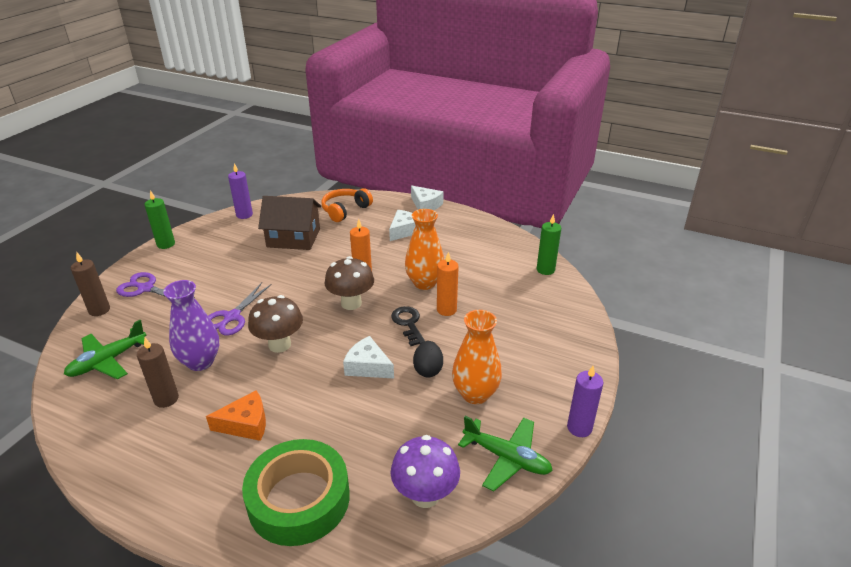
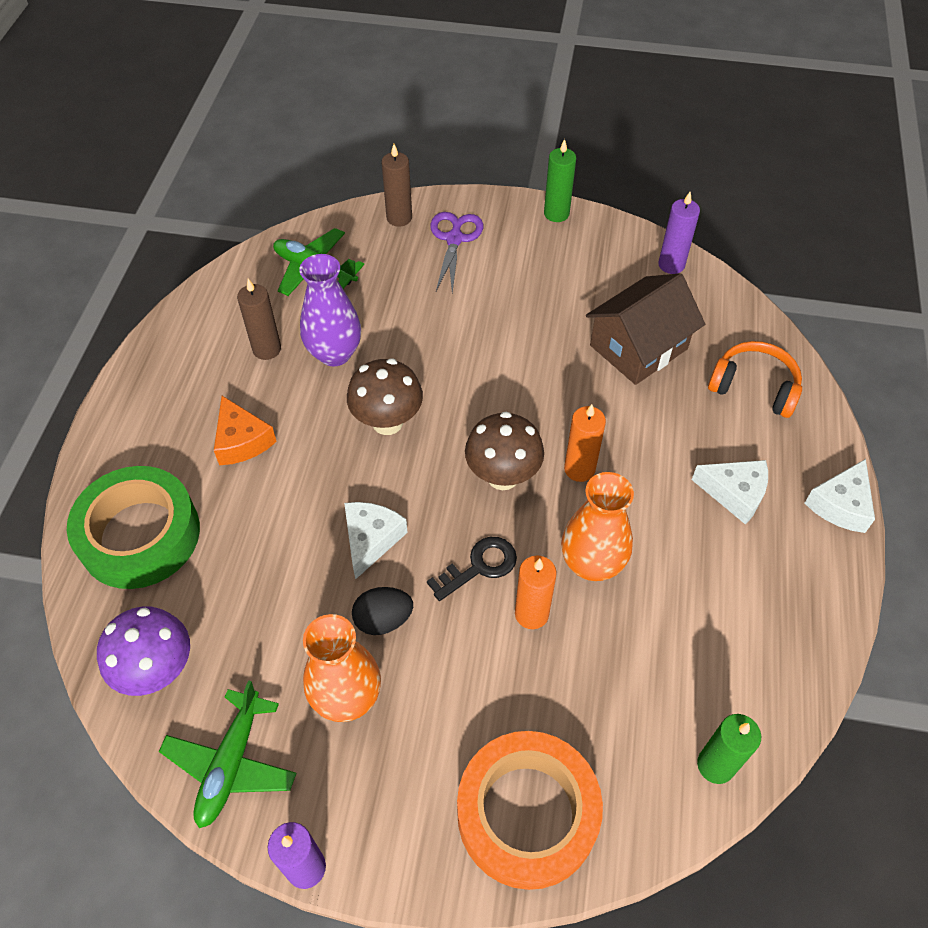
camera: 75 degrees right, 20 degrees up
(232, 317) = (426, 349): purple scissors -> none
(293, 238) = (638, 347): brown house -> brown house turned 60 degrees clockwise
(559, 333) = (527, 813): none -> orange tape

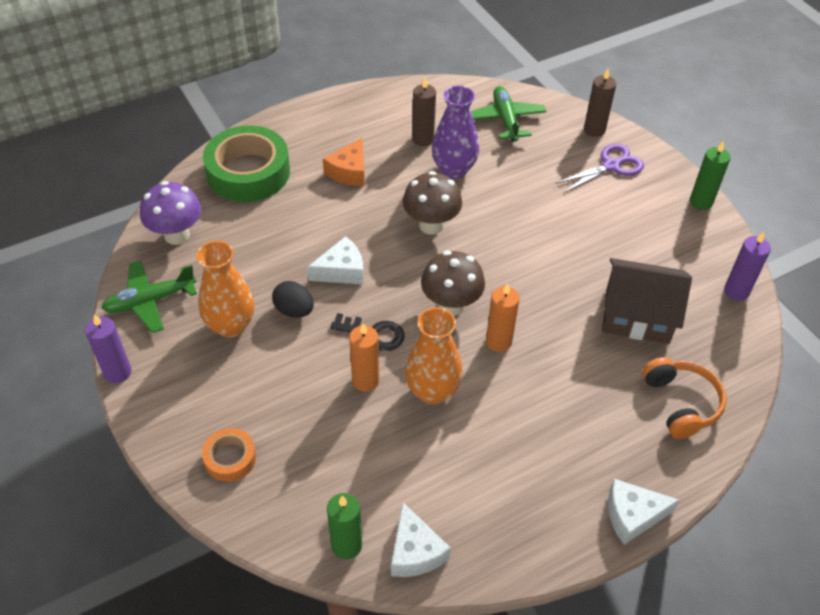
camera: 50 degrees right, 5 degrees down
(527, 813) = (230, 458): orange tape -> orange tape, size x0.49
(734, 493) = (572, 442): white cheese -> white cheese (415, 551)

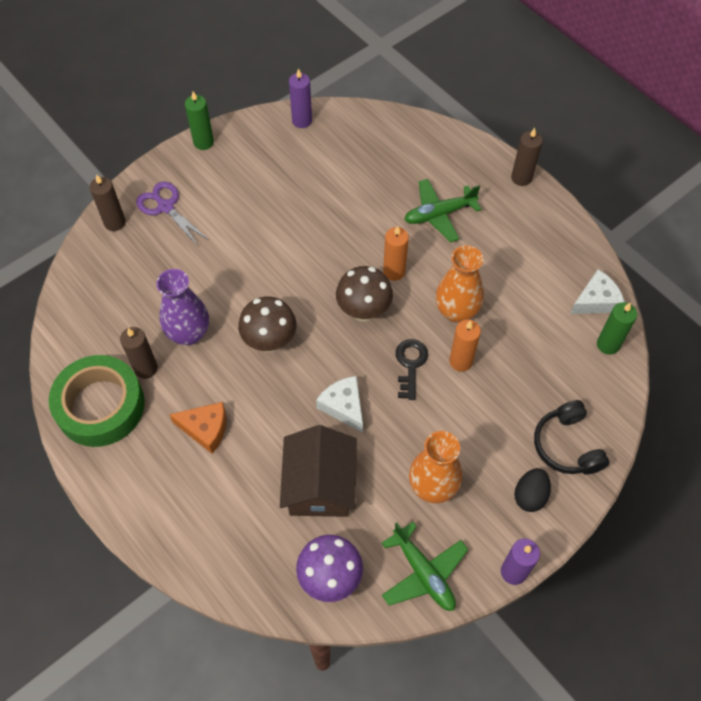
camera: 100 degrees left, 10 degrees up
(230, 458) = (566, 445): orange tape -> black headphones
(248, 172) = (222, 532): green tape -> green tape (100, 406)
(294, 310) = (401, 436): black egg -> black egg (530, 496)
(505, 120) = (107, 298): green plane -> green plane (439, 214)
(633, 515) = (521, 178): white cheese -> brown candle
(637, 315) = (342, 181): brown house -> brown house (320, 485)
(681, 403) = (420, 153): orange headphones -> none

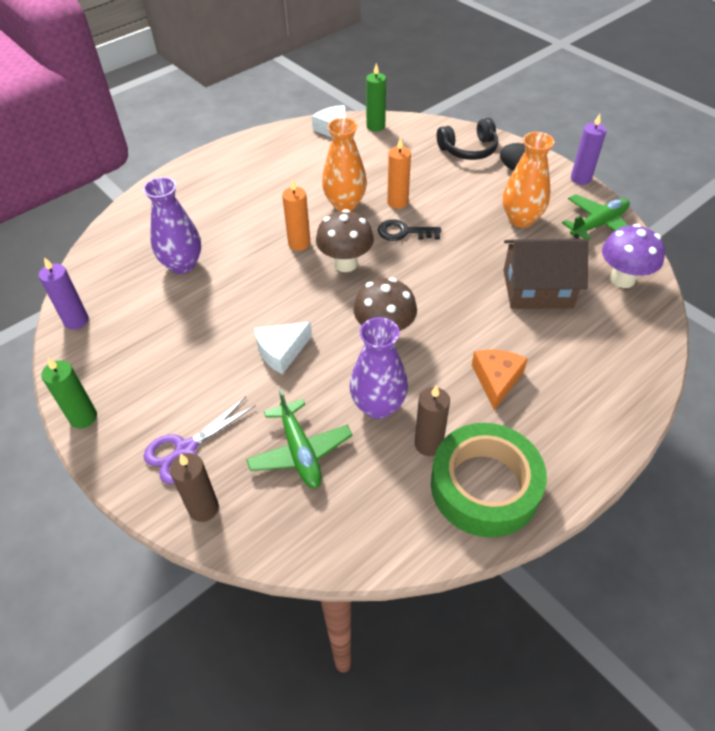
camera: 90 degrees left, 10 degrees down
(343, 406) = (453, 275): white cheese -> white cheese (281, 351)
(366, 182) = (182, 264): none -> purple vase
(439, 214) = (232, 213): green plane -> green plane (300, 451)
(521, 178) = (197, 163): brown candle -> none

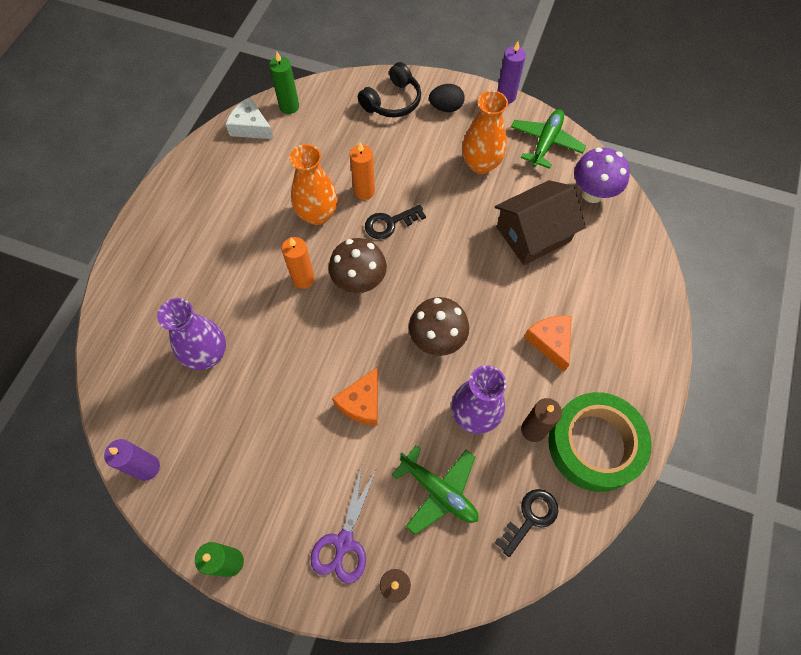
camera: 30 degrees left, 15 degrees up
(281, 351) = (362, 402): white cheese -> orange cheese
(373, 517) = (530, 518): none -> black key

